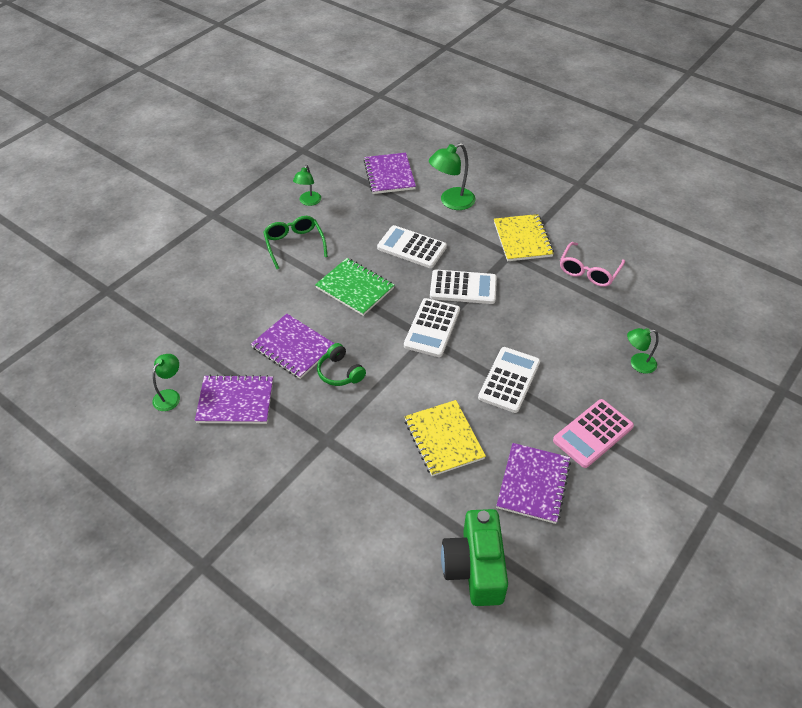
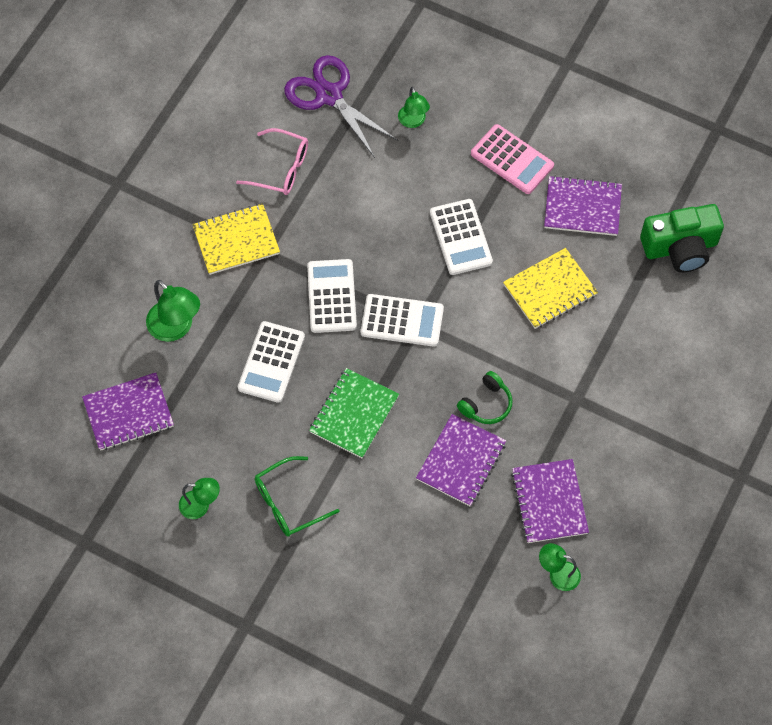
camera: 100 degrees left, 15 degrees up
(509, 380) = (460, 237): white calculator -> white calculator turned 120 degrees counterclockwise
(664, 309) = (329, 95): none -> purple scissors

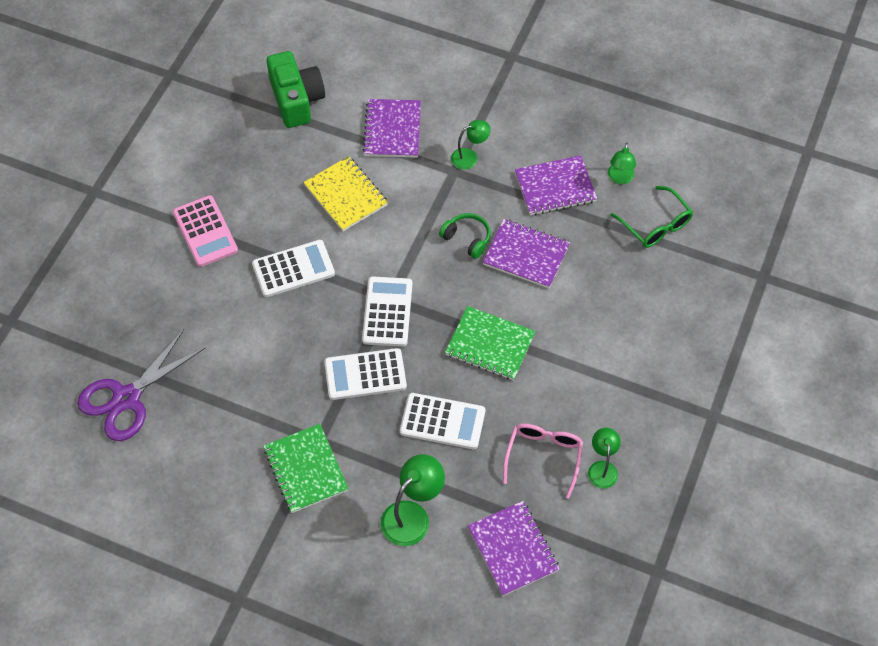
camera: 95 degrees left, 5 degrees down
(236, 240) = (305, 469): yellow notebook -> green notebook
(280, 168) = (217, 436): pink glasses -> pink glasses (543, 457)
(289, 502) = (587, 391): green glasses -> green glasses (655, 225)
(413, 121) = (160, 318): green lamp -> green lamp (469, 157)
(512, 160) = (205, 231): pink calculator -> pink calculator turned 120 degrees clockwise
(582, 207) = (257, 173): purple notebook -> purple notebook (392, 130)

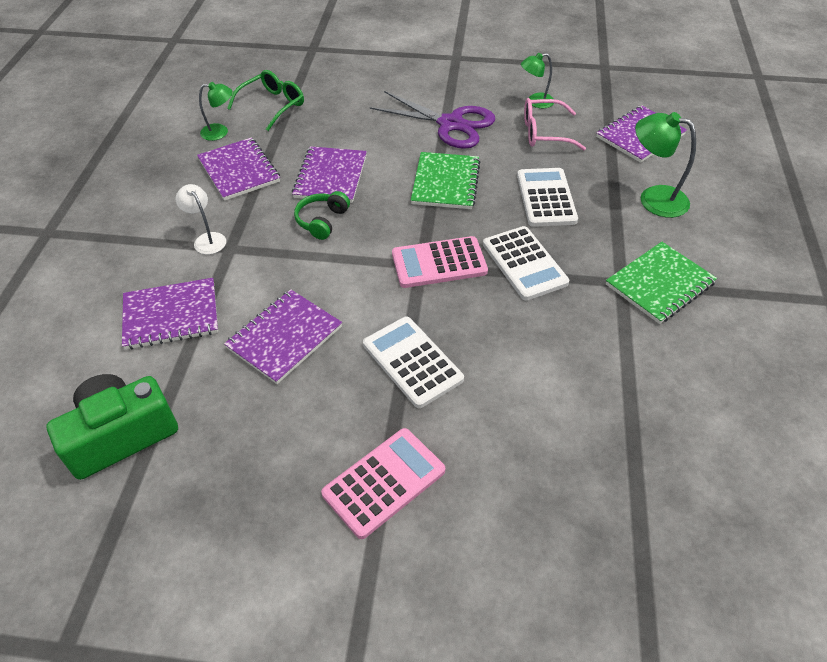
camera: 105 degrees left, 10 degrees down
(127, 398) = (683, 491): purple scissors -> purple scissors (450, 124)
(346, 195) = (284, 337): yellow notebook -> purple notebook
(387, 312) = (439, 263): white calculator -> pink calculator
(469, 157) = (207, 239): green lamp -> white lamp

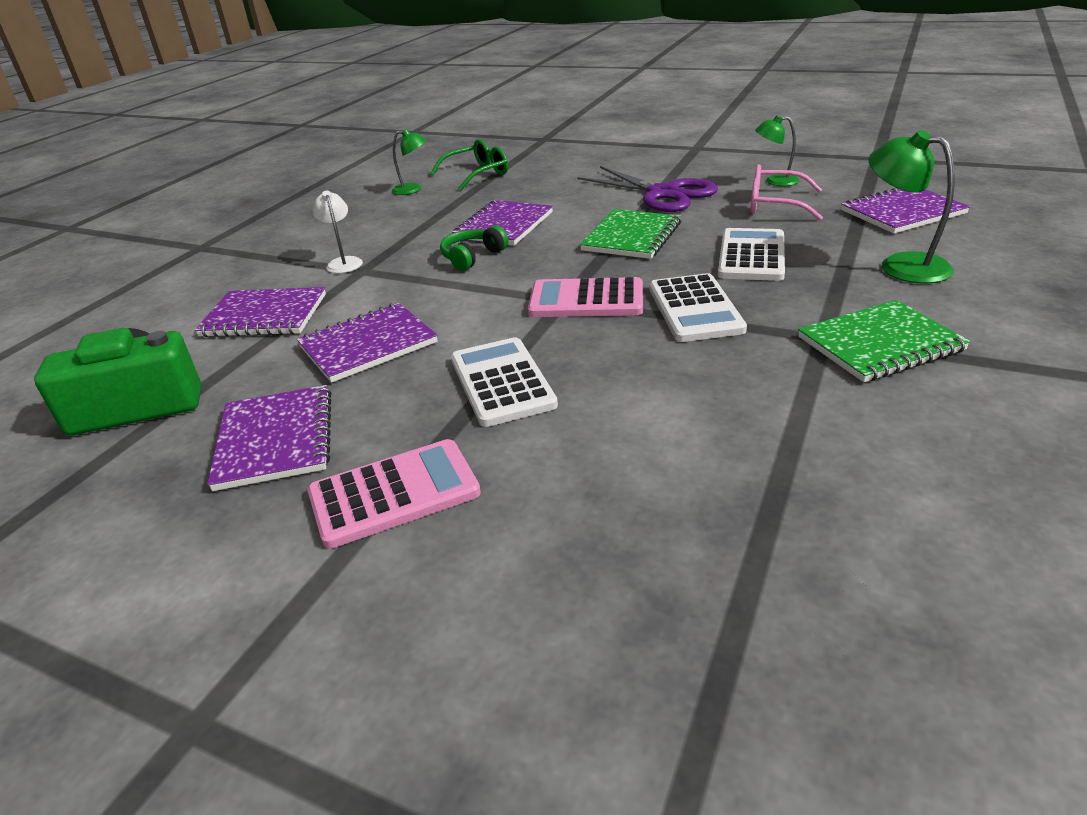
camera: 20 degrees right, 15 degrees down
(239, 171) = (412, 216): purple notebook -> purple notebook (275, 439)

